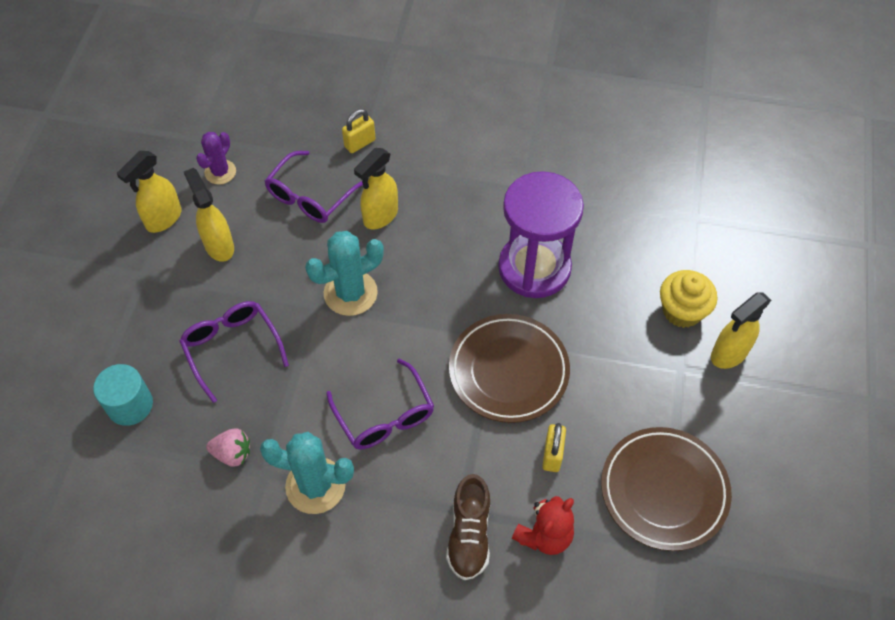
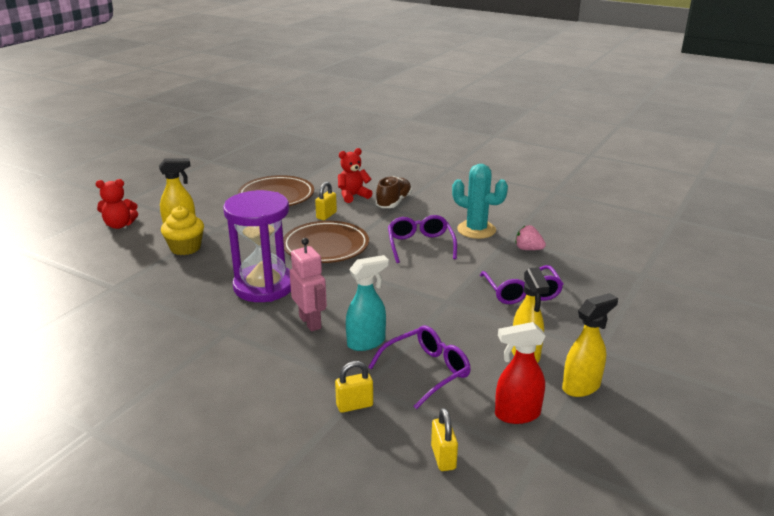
camera: 160 degrees left, 30 degrees down
(130, 405) = (603, 281): turquoise cylinder -> none
(220, 172) = (516, 414): purple cactus -> red spray bottle
(273, 117) = (443, 457): none -> yellow padlock
(350, 293) = (417, 302): turquoise cactus -> none
(380, 216) = (367, 342): yellow spray bottle -> turquoise spray bottle
(450, 227) = (310, 322): none -> pink robot
(812, 333) = (119, 225): none -> red teddy bear

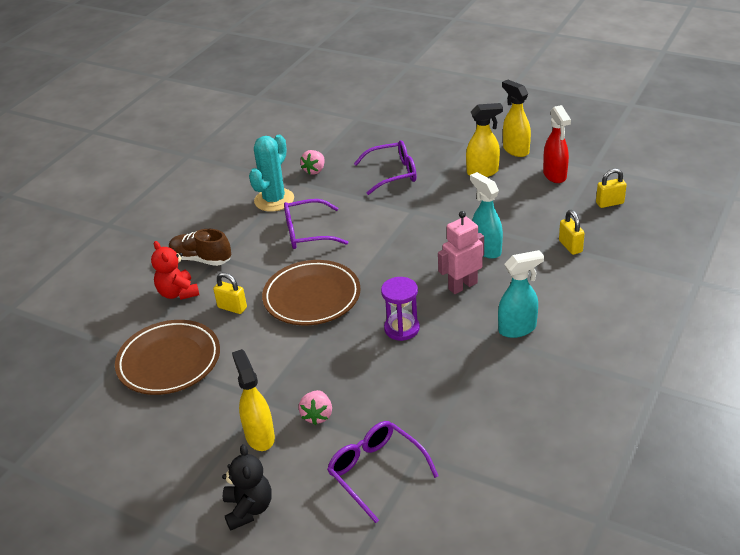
camera: 90 degrees left, 10 degrees up
(119, 225) = (248, 509): red teddy bear -> black teddy bear
(185, 248) = (317, 415): yellow cupcake -> pink strawberry
(230, 349) = (518, 329): none -> turquoise spray bottle
(264, 286) = (402, 328): purple hourglass -> purple hourglass, size x0.54
(427, 371) = (517, 215): purple glasses -> purple glasses (376, 471)

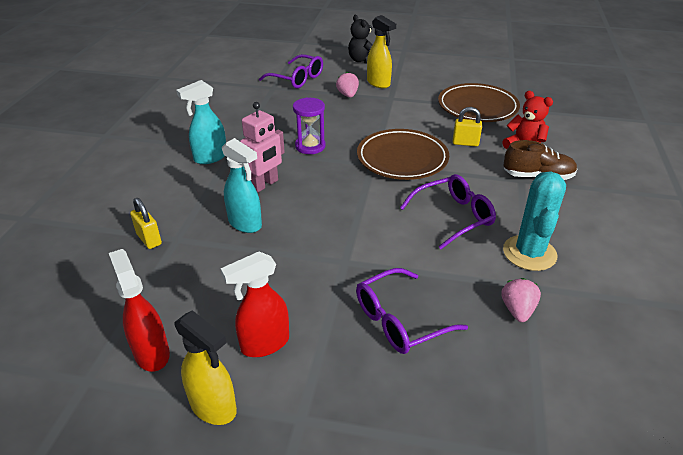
camera: 160 degrees right, 0 degrees up
(483, 172) = (264, 344): yellow spray bottle -> red spray bottle
(609, 203) = (82, 309): yellow padlock -> none

